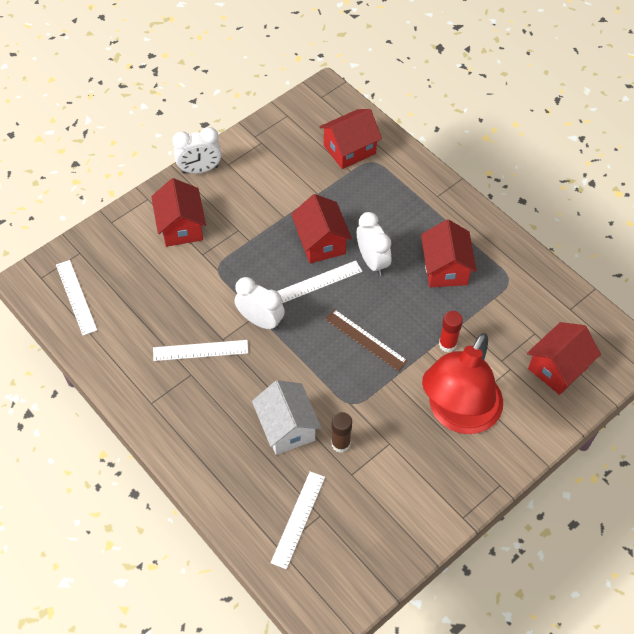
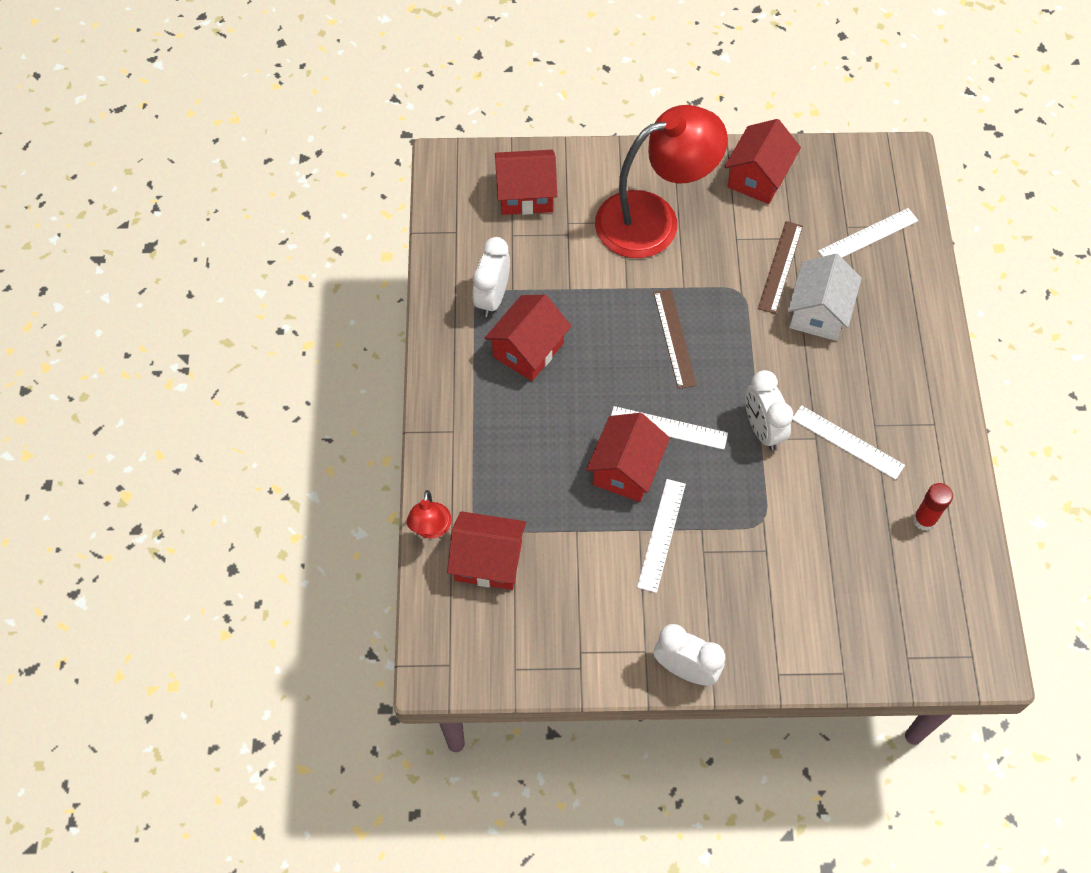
camera: 140 degrees left, 5 degrees up
(76, 297) = (945, 600): white ruler -> white ruler (661, 535)
(181, 227) = (765, 604): red house -> red house (758, 177)
(340, 444) = (780, 267): brown glue stick -> brown ruler
(372, 261) = (593, 409): white clock -> white clock (492, 298)
(395, 144) = (430, 529): none -> red lamp
(447, 344) = (601, 280): red glue stick -> red glue stick (924, 520)

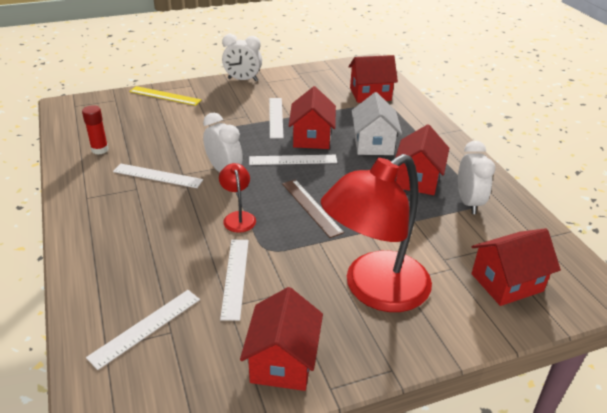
camera: 160 degrees right, 25 degrees down
(430, 529) = (411, 99): red lamp -> red lamp (238, 217)
(780, 267) = (235, 277): brown ruler -> white ruler
(818, 312) = (191, 249): white house -> white house (373, 144)
(825, 648) = (165, 96): none -> yellow ruler

